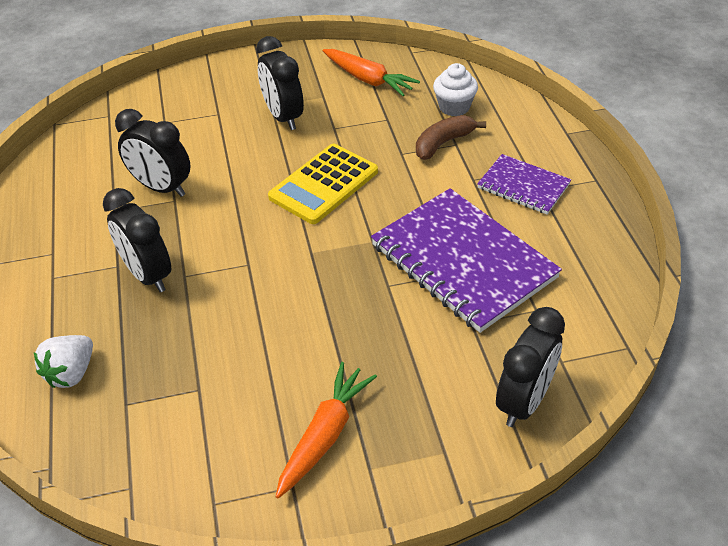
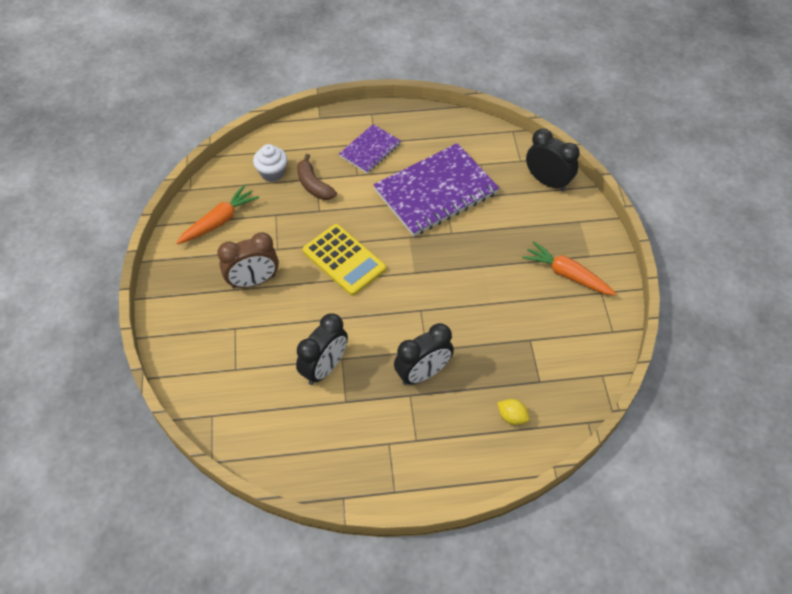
camera: 85 degrees left, 10 degrees up
(71, 373) = (512, 417): white strawberry -> yellow lemon
(283, 117) = (253, 281): black clock -> brown clock

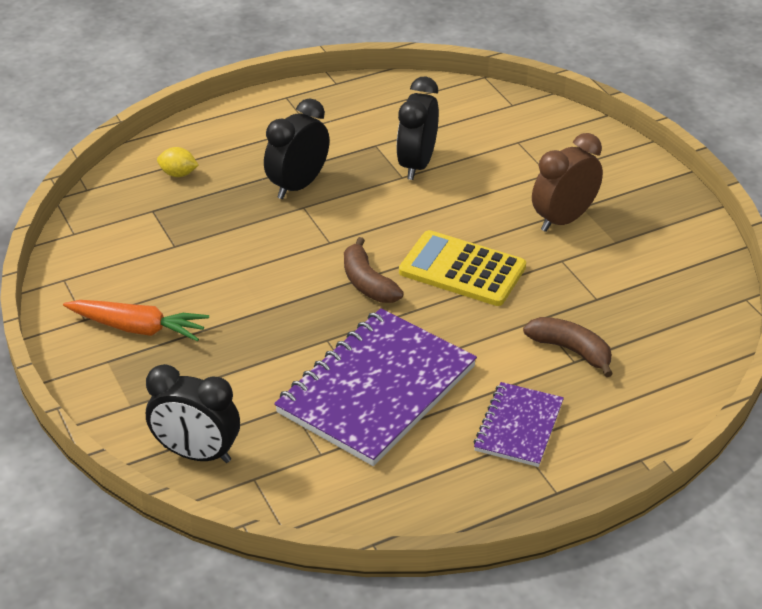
camera: 160 degrees right, 15 degrees down
(219, 221) = (667, 271): orange carrot -> none
(272, 173) = (647, 351): white cupcake -> none
(409, 267) = (367, 283): none -> brown banana

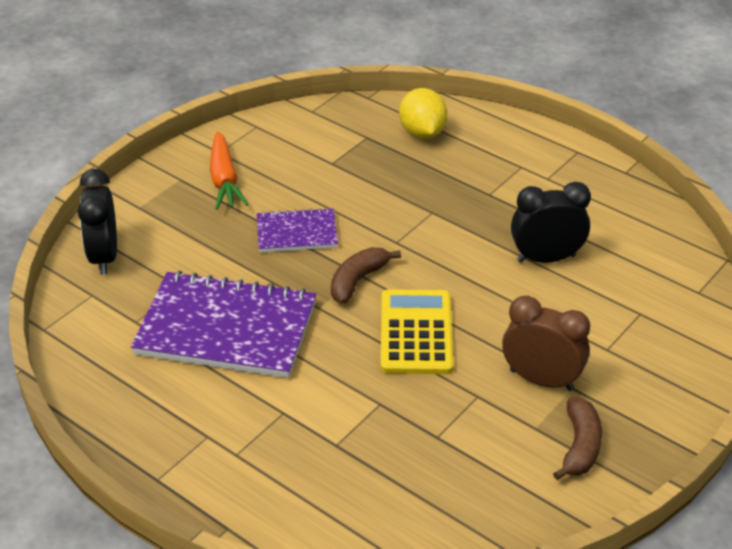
camera: 65 degrees right, 0 degrees up
(178, 174) = (422, 133): yellow lemon -> yellow lemon, size x1.75
(298, 185) = (458, 199): black clock -> none
(519, 427) = (227, 430): purple notebook -> purple notebook (297, 233)
(571, 350) = (350, 438): brown banana -> brown banana (580, 446)

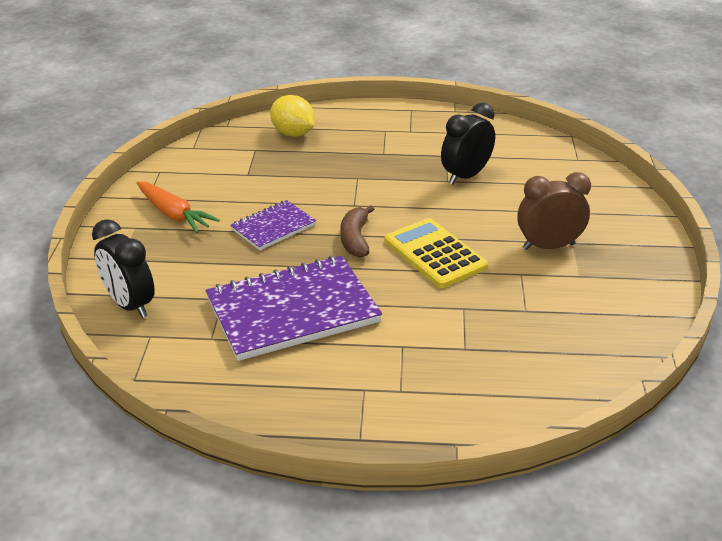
camera: 35 degrees left, 5 degrees down
(580, 446) = (618, 274): brown banana -> none

